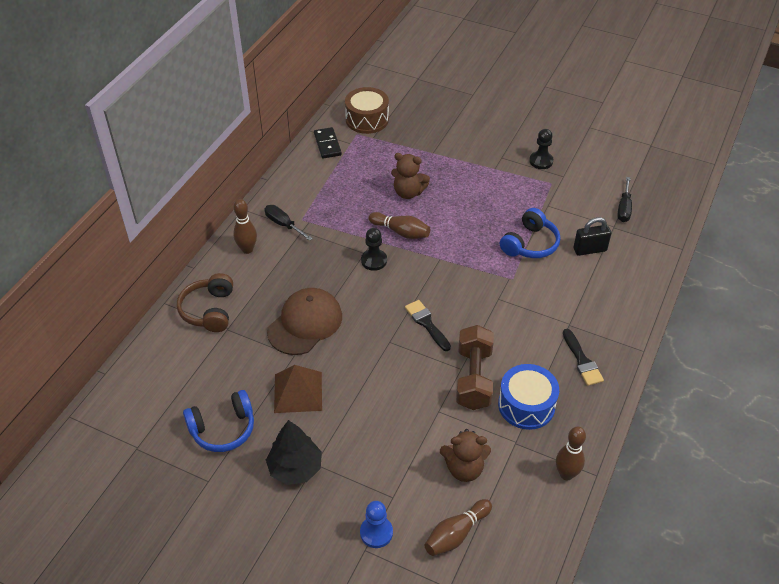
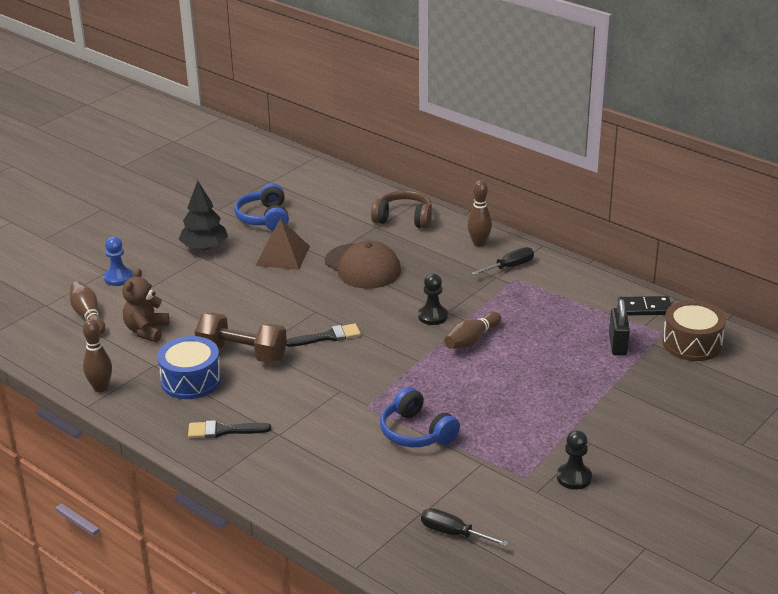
camera: 105 degrees right, 15 degrees down
(408, 192) = (539, 355): brown teddy bear -> none
(589, 250) = (387, 480): black padlock -> black padlock (618, 345)

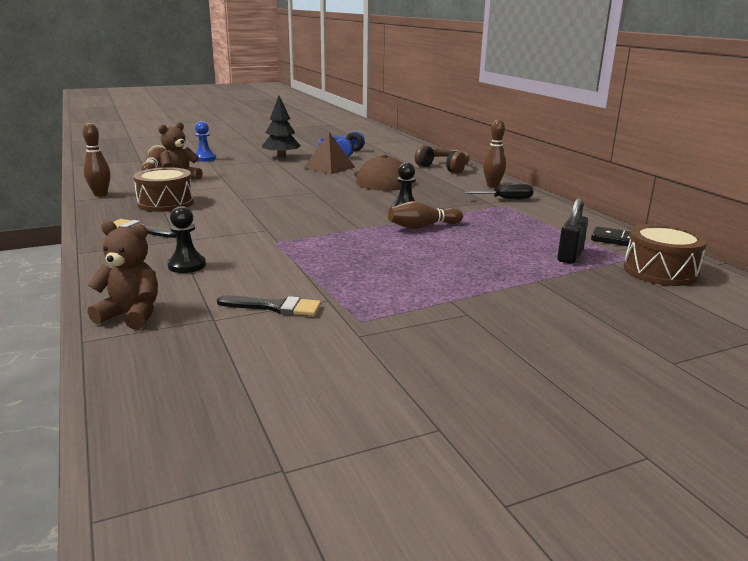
camera: 25 degrees right, 10 degrees down
(191, 380) = (165, 203): blue drum -> brown drum
(242, 354) = (224, 199): brown dumbbell -> none
(327, 337) = (302, 203): black brush -> black brush (275, 307)
(357, 532) = (131, 315): none -> brown teddy bear
(416, 432) = (294, 265): blue headphones -> none
(453, 533) = (221, 343): black screwdriver -> none
(574, 477) = (416, 335): black pawn -> black pawn (187, 265)

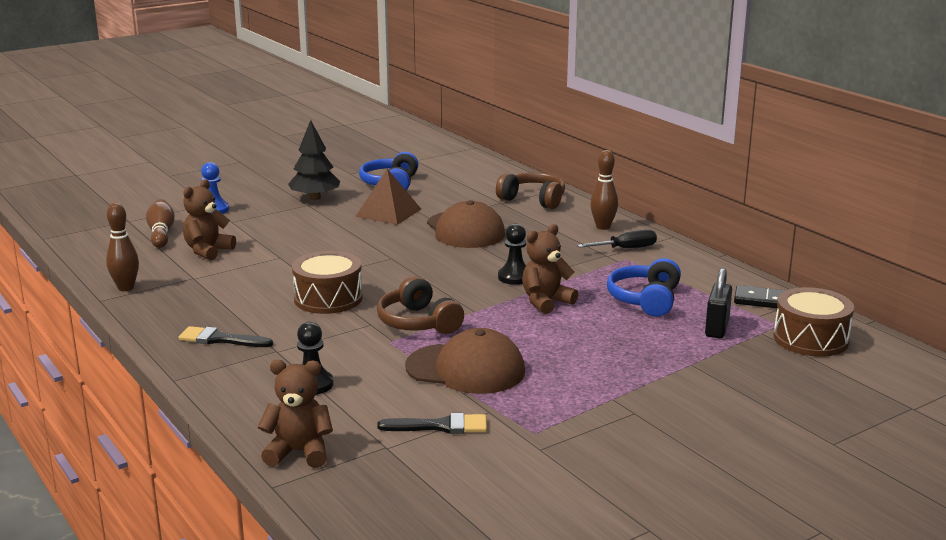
camera: 10 degrees left, 0 degrees up
(165, 203) = (220, 294): brown drum -> brown drum (328, 298)
(307, 232) = (418, 322): none -> brown headphones
(326, 266) = (465, 369): none -> brown cap
(422, 227) = (546, 302): brown bowling pin -> brown teddy bear
(511, 232) = (646, 300): none -> blue headphones

